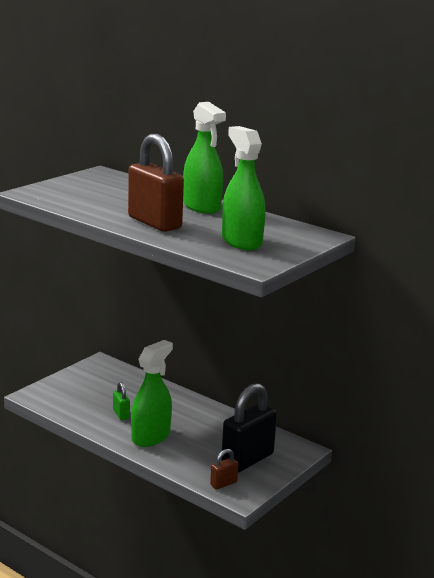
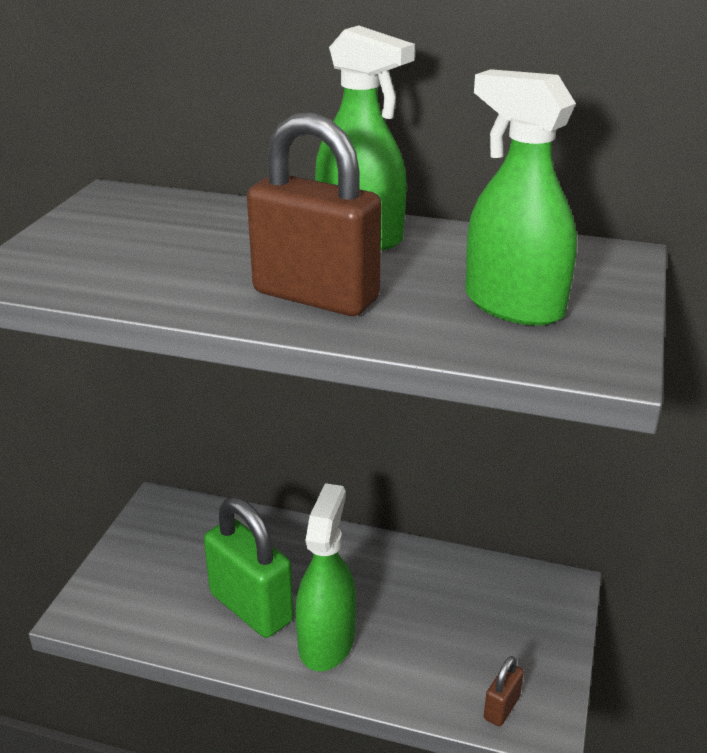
camera: 20 degrees left, 10 degrees up
(121, 414) = (251, 607): green padlock -> green padlock, size x2.20
(247, 459) = (501, 638): black padlock -> none

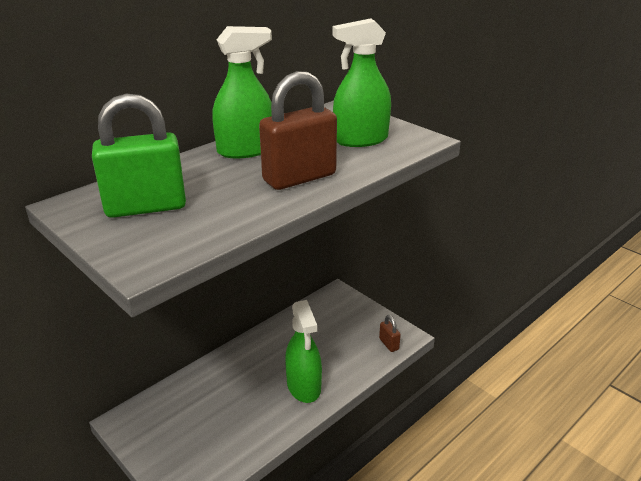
camera: 60 degrees left, 0 degrees up
(251, 607) = (254, 407): green padlock -> green padlock (146, 207)
(326, 641) = (304, 386): green spray bottle -> green spray bottle turned 150 degrees counterclockwise

